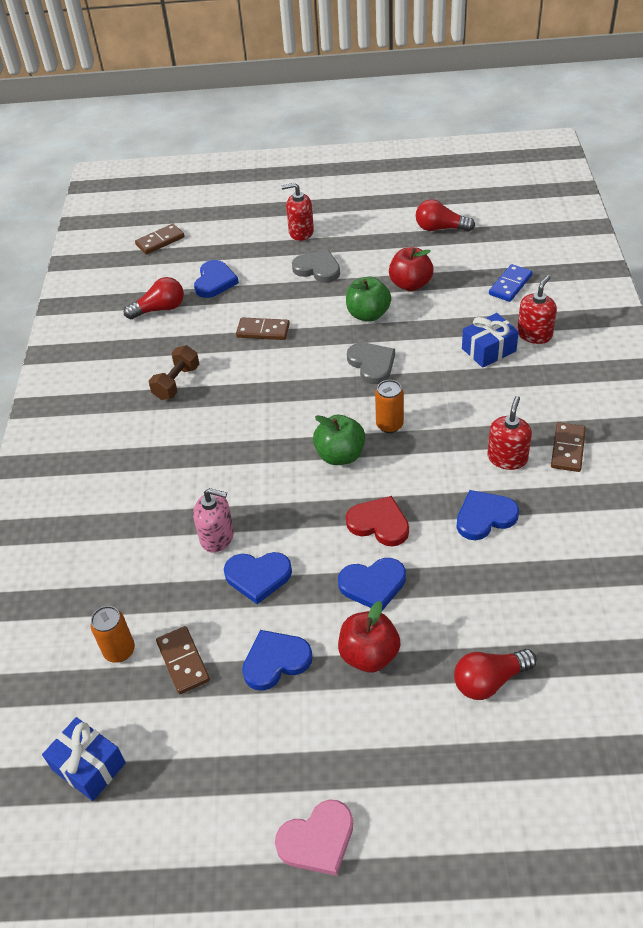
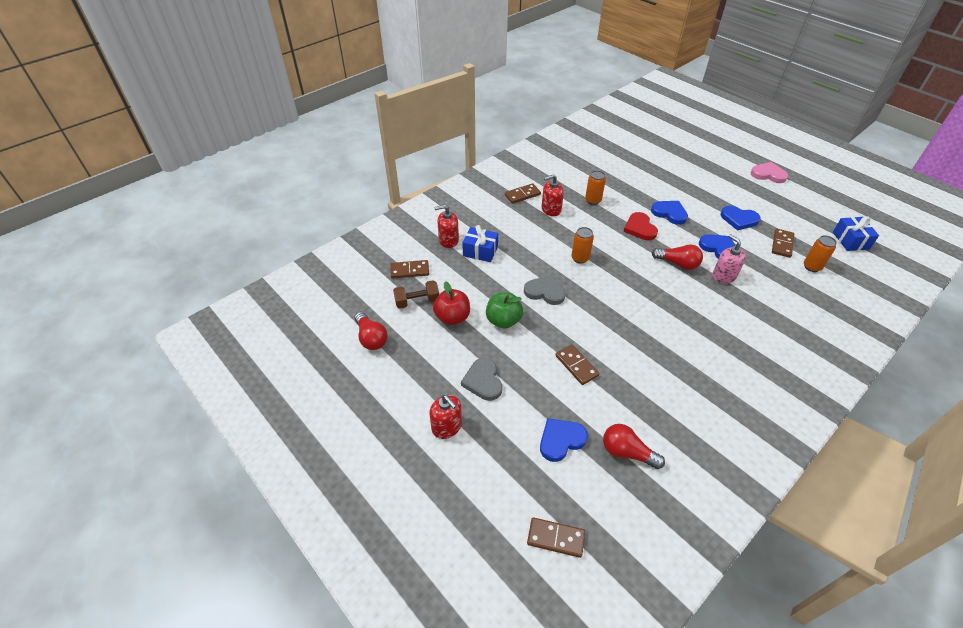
camera: 135 degrees left, 0 degrees up
(177, 382) = (670, 377): brown dumbbell -> brown dumbbell (417, 301)
(340, 455) = (622, 264): green apple -> none
(369, 655) = (697, 198): red apple -> none
(372, 364) = (545, 292): grey heart -> grey heart turned 90 degrees clockwise
(484, 517) = (593, 200): blue heart -> orange can
(489, 681) = (661, 166): red light bulb -> red light bulb (677, 263)
(510, 285) = (410, 271): blue domino -> brown domino

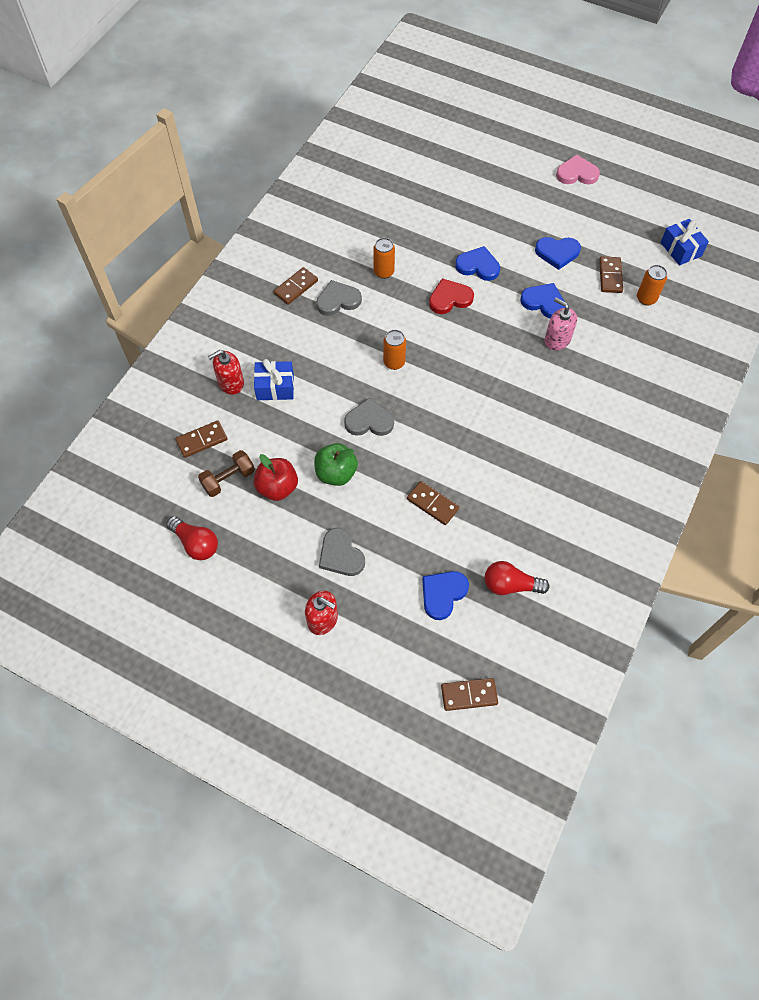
camera: 20 degrees left, 15 degrees up
(551, 209) = (338, 300): red soap dispenser -> grey heart
(640, 228) = (450, 298): red heart -> red heart turned 105 degrees clockwise
(677, 263) = (504, 337): red light bulb -> none

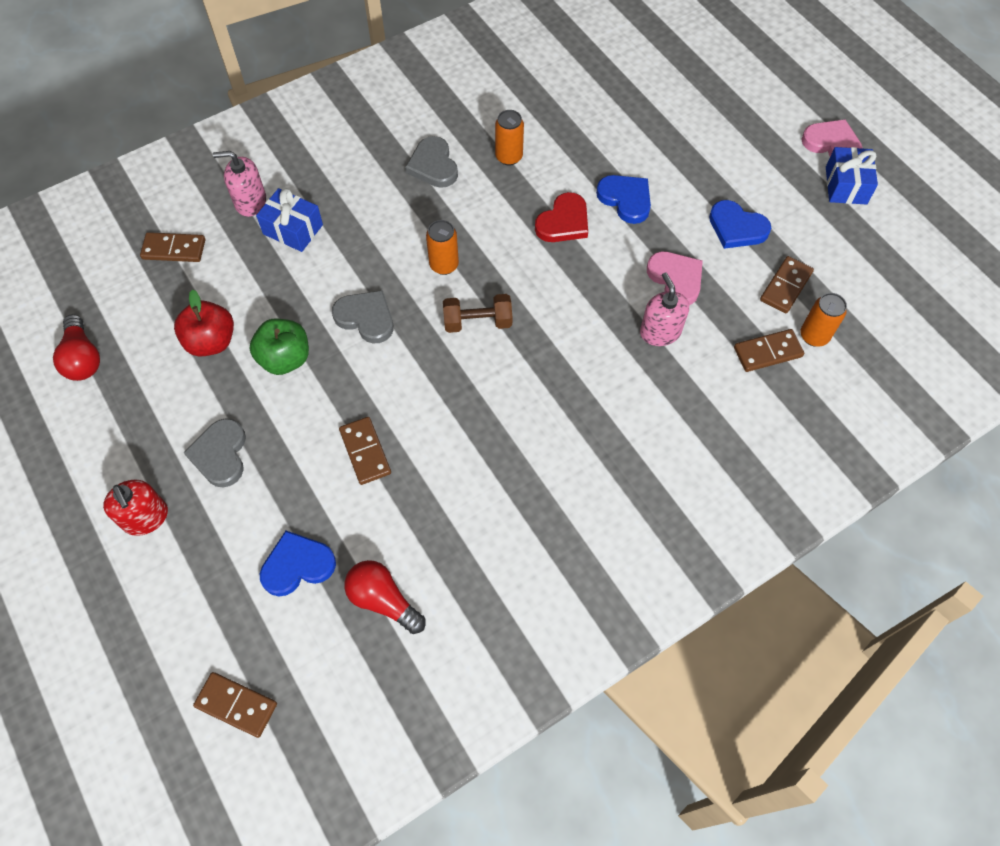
camera: 30 degrees right, 0 degrees up
(228, 479) = (168, 306): brown dumbbell -> brown dumbbell (477, 322)
(231, 383) = (250, 202): red soap dispenser -> pink soap dispenser
(296, 287) = (398, 130): brown domino -> brown domino (767, 352)
(338, 300) = (433, 165): grey heart -> grey heart turned 120 degrees counterclockwise
(450, 298) = (563, 222): red heart -> red heart turned 120 degrees clockwise
(543, 302) = (676, 279): blue heart -> pink heart
(681, 249) = (906, 296): blue gift -> blue gift (846, 185)

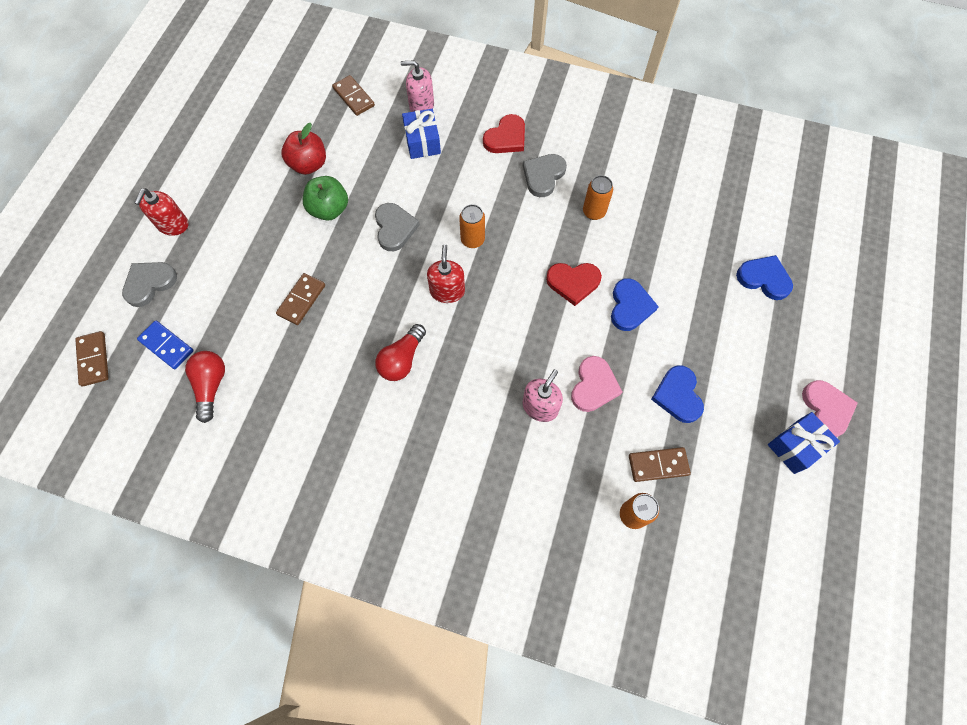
camera: 50 degrees right, 5 degrees up
(83, 358) = (246, 115): red light bulb -> red light bulb (402, 359)
(220, 454) = (240, 228): grey heart -> grey heart (149, 283)
(250, 202) = (421, 106): pink soap dispenser -> pink soap dispenser turned 45 degrees counterclockwise
(293, 616) = (166, 346): none -> blue domino
(297, 565) = (200, 323): blue heart -> blue heart (764, 278)
(362, 163) = (506, 138): none -> red heart
(477, 322) = (447, 291): brown dumbbell -> red soap dispenser
(767, 352) = (588, 491): brown domino -> none

